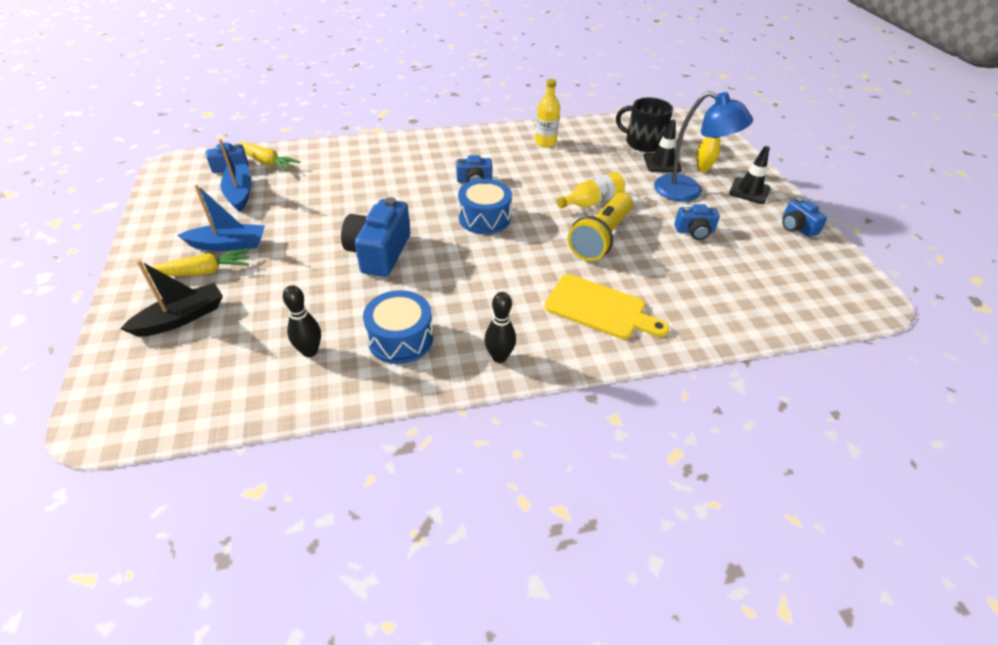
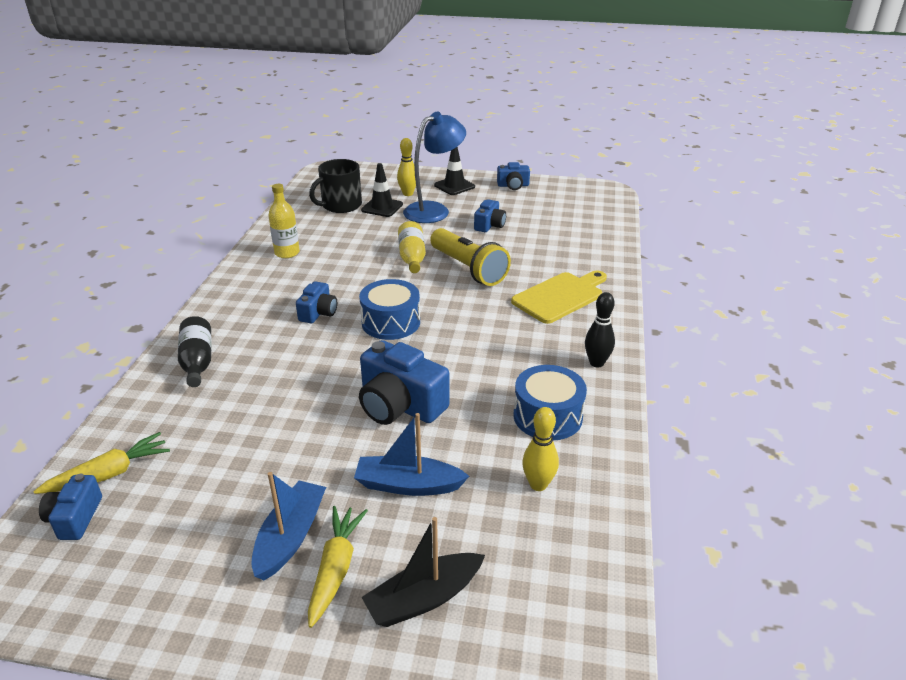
camera: 65 degrees left, 10 degrees down
(181, 318) = (424, 598): black boat -> black boat turned 105 degrees counterclockwise
(240, 193) = (167, 513): blue boat -> blue boat (408, 485)
(310, 351) = (538, 484): black bowling pin -> yellow bowling pin
(386, 153) = (197, 362): none -> black bottle

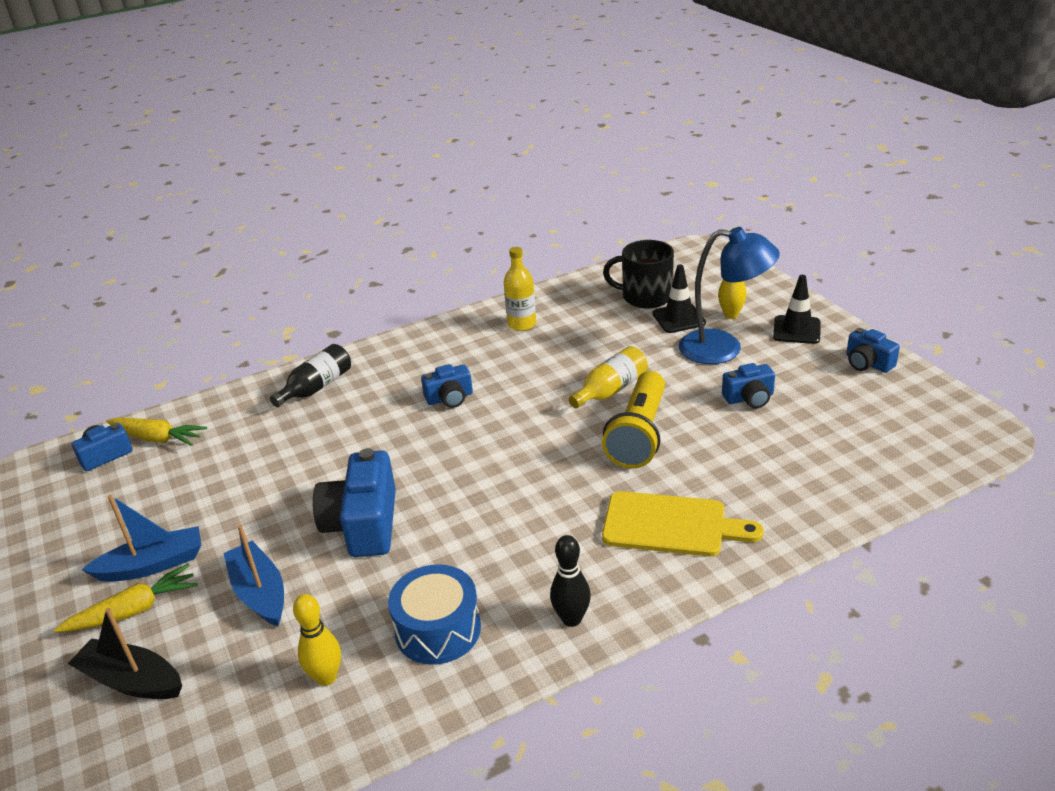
camera: 55 degrees right, 0 degrees up
(391, 322) = (483, 445): blue drum -> none

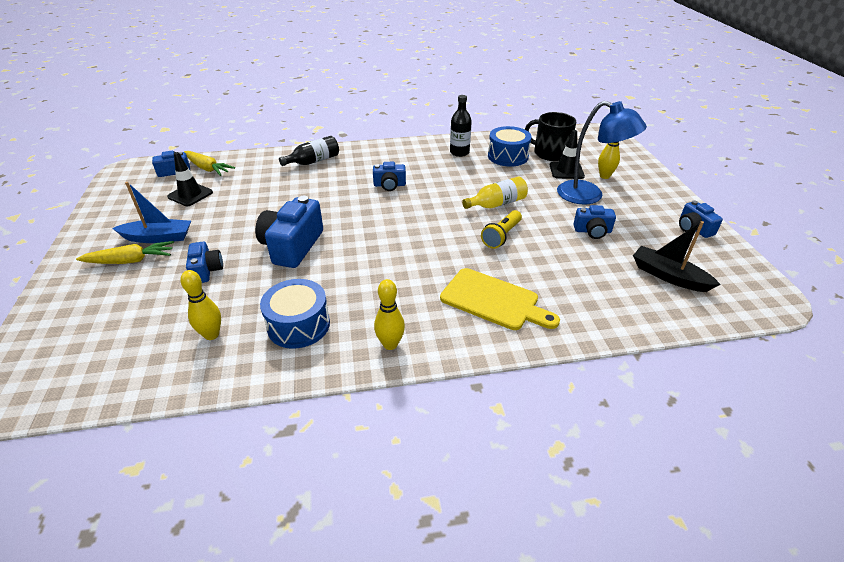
camera: 15 degrees right, 5 degrees up
(132, 681) = (101, 301): black boat -> black boat (668, 276)
(260, 592) = (206, 270): blue boat -> blue camera
(522, 324) = (459, 152): yellow bottle -> black bottle
(571, 619) = (390, 344): black bowling pin -> yellow bowling pin
(591, 315) = (508, 156): none -> blue drum
(639, 435) = (501, 236): yellow flashlight -> yellow flashlight, size x0.62
(796, 330) = (648, 195): black traffic cone -> black traffic cone (190, 195)

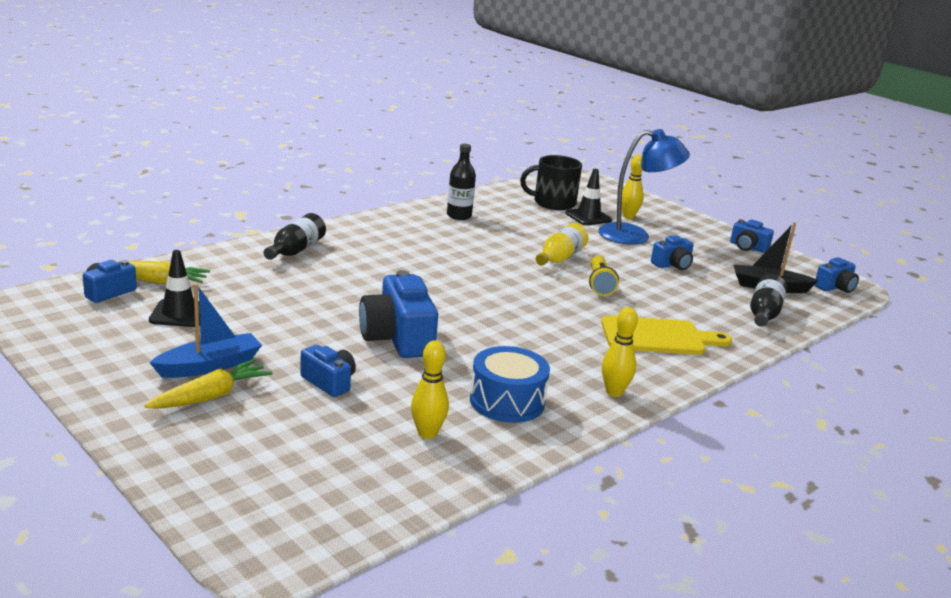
camera: 35 degrees left, 15 degrees down
(389, 185) = (425, 260): blue camera -> blue camera (835, 287)
(508, 156) = (515, 212): blue drum -> none
(629, 304) = (764, 313): none -> black bottle

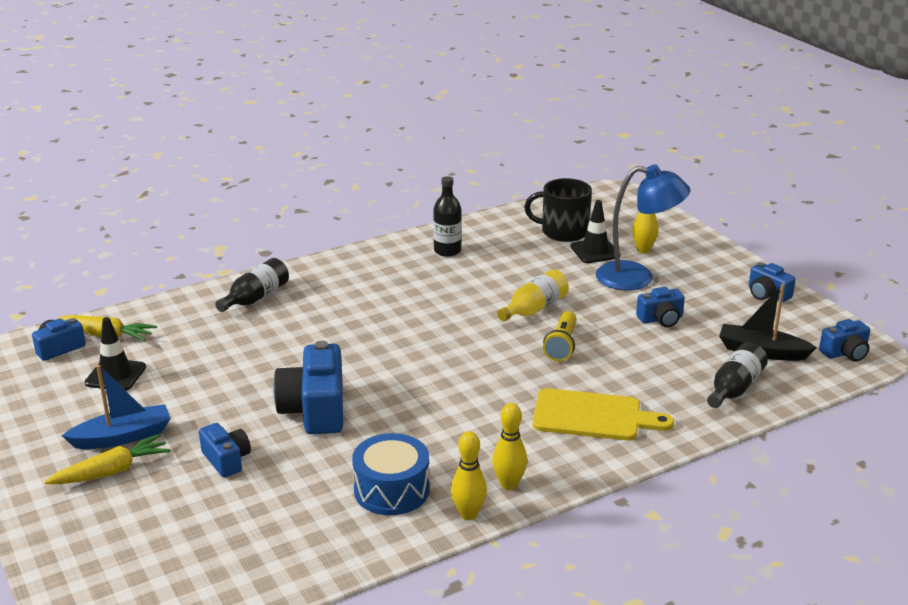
camera: 15 degrees right, 5 degrees up
(427, 434) = (296, 523): yellow bowling pin -> yellow bowling pin (468, 514)

